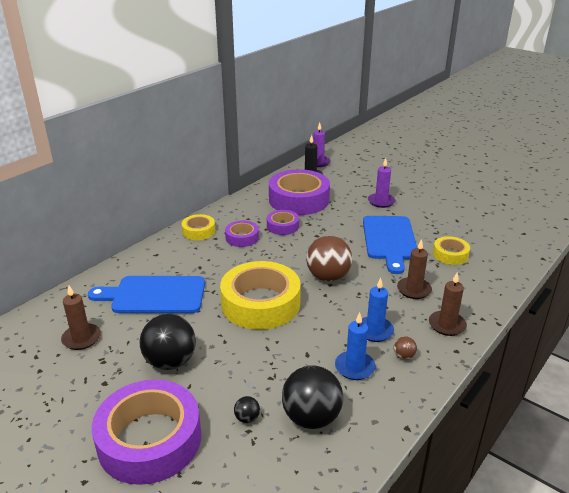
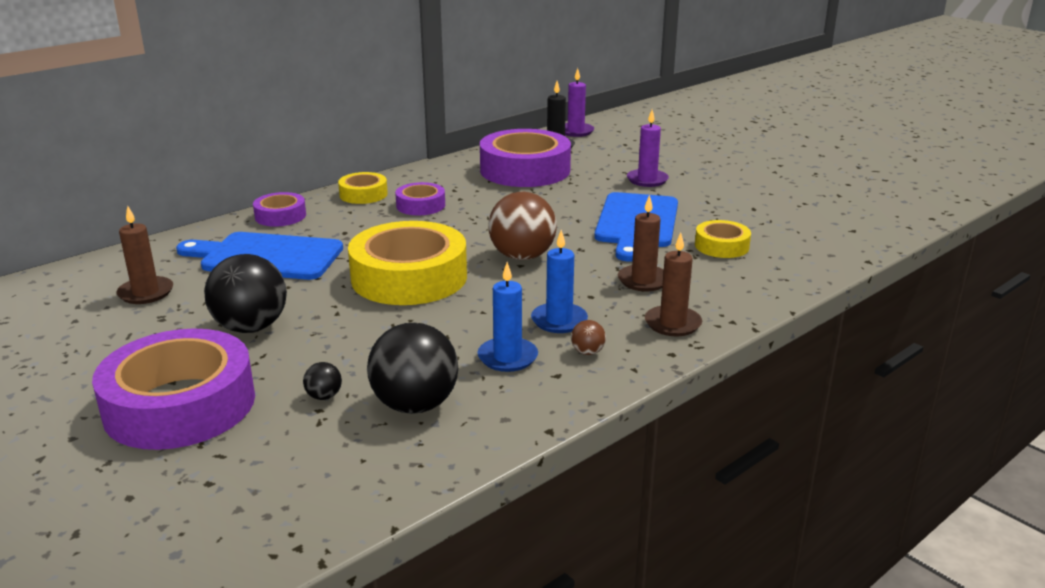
camera: 10 degrees right, 5 degrees down
(282, 226) = (485, 197): purple tape -> purple tape (280, 216)

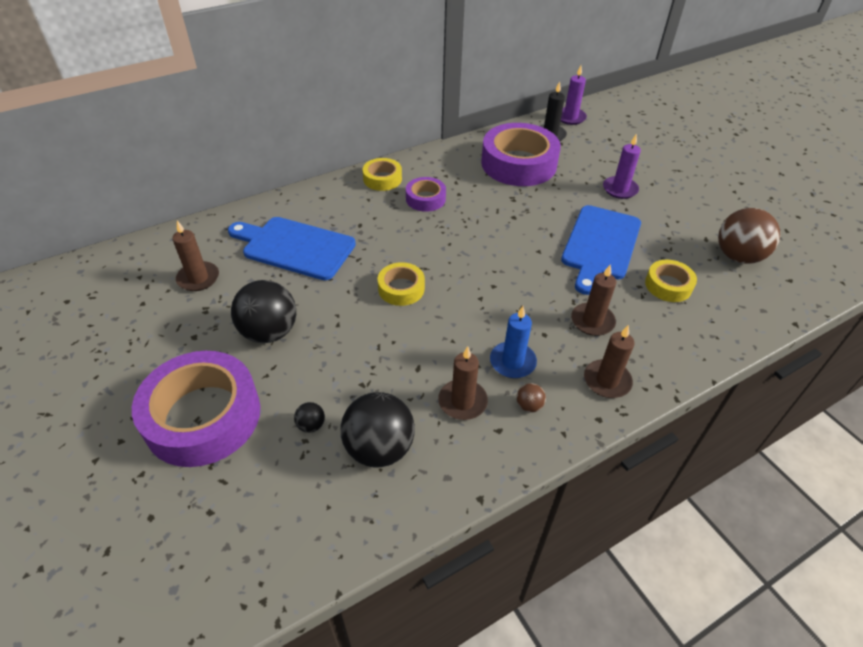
camera: 10 degrees right, 20 degrees up
(280, 216) = (313, 198): purple tape -> none
(409, 277) = (401, 289): yellow tape -> yellow tape, size x0.50
(507, 357) = (462, 401): blue candle -> brown candle
(522, 256) = (496, 275): brown ball -> brown ball (738, 256)

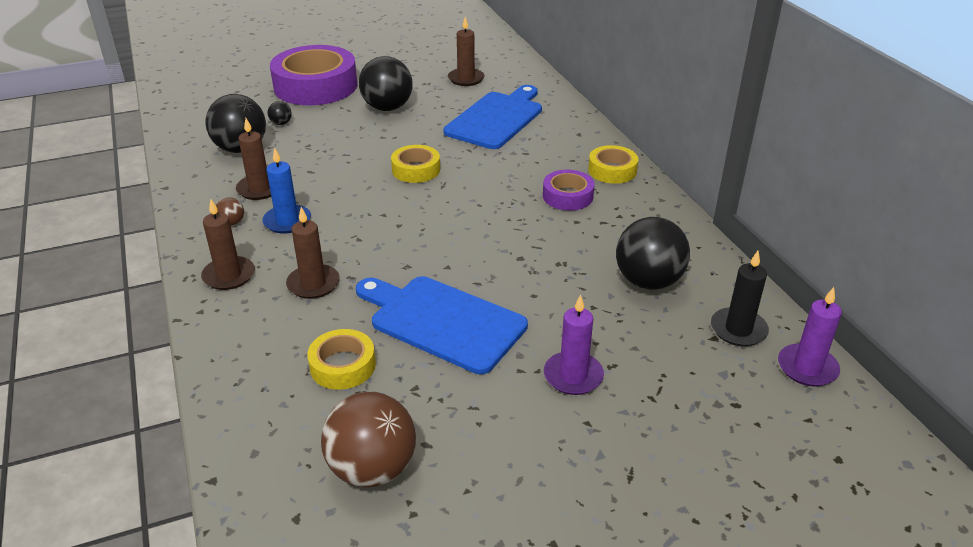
camera: 100 degrees right, 10 degrees down
(518, 164) = (648, 281): purple tape -> black ball

